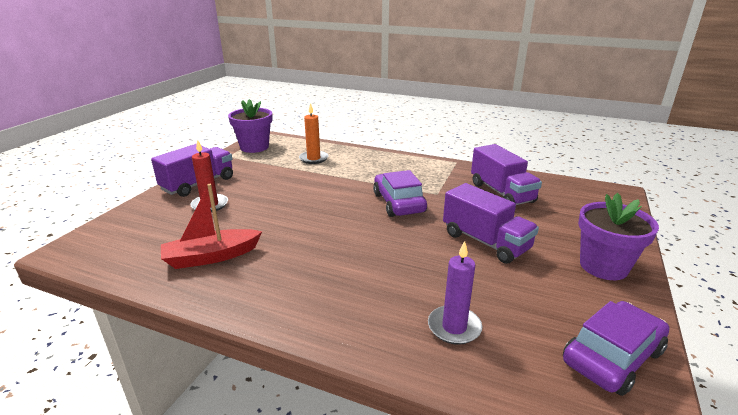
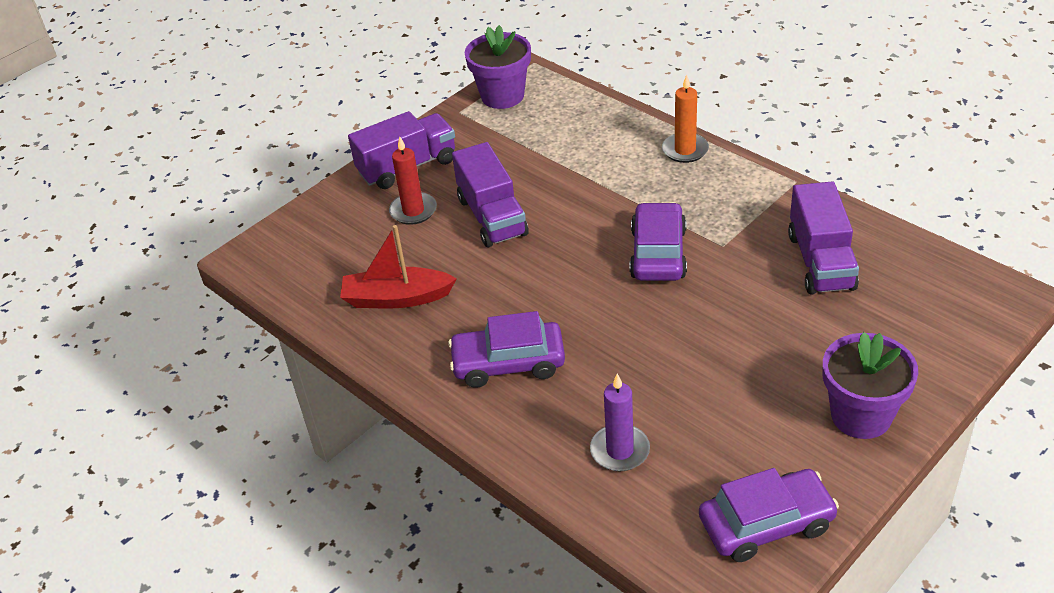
camera: 25 degrees right, 15 degrees up
(313, 158) = (579, 137): orange candle -> orange candle (685, 150)
(325, 283) = (508, 363): none -> purple car
(485, 242) = (734, 345): purple truck -> purple truck (492, 217)

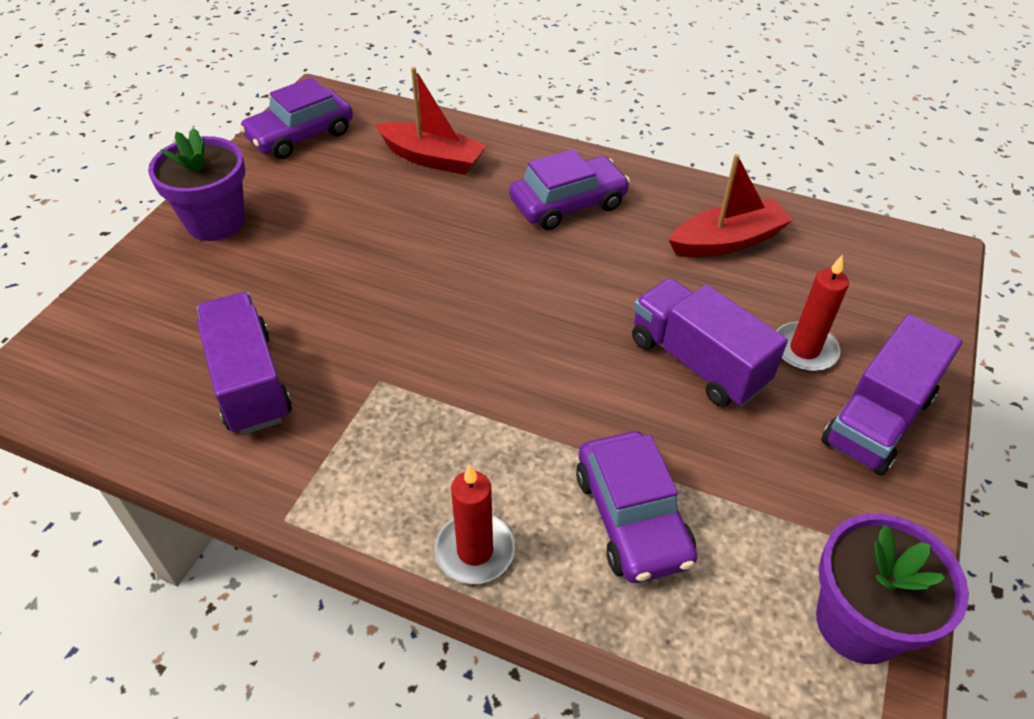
camera: 155 degrees right, 5 degrees up
(620, 450) = (432, 158): purple candle -> red boat
(658, 253) = (459, 352): purple car -> purple car (632, 517)
(685, 150) = (475, 551): orange candle -> red candle

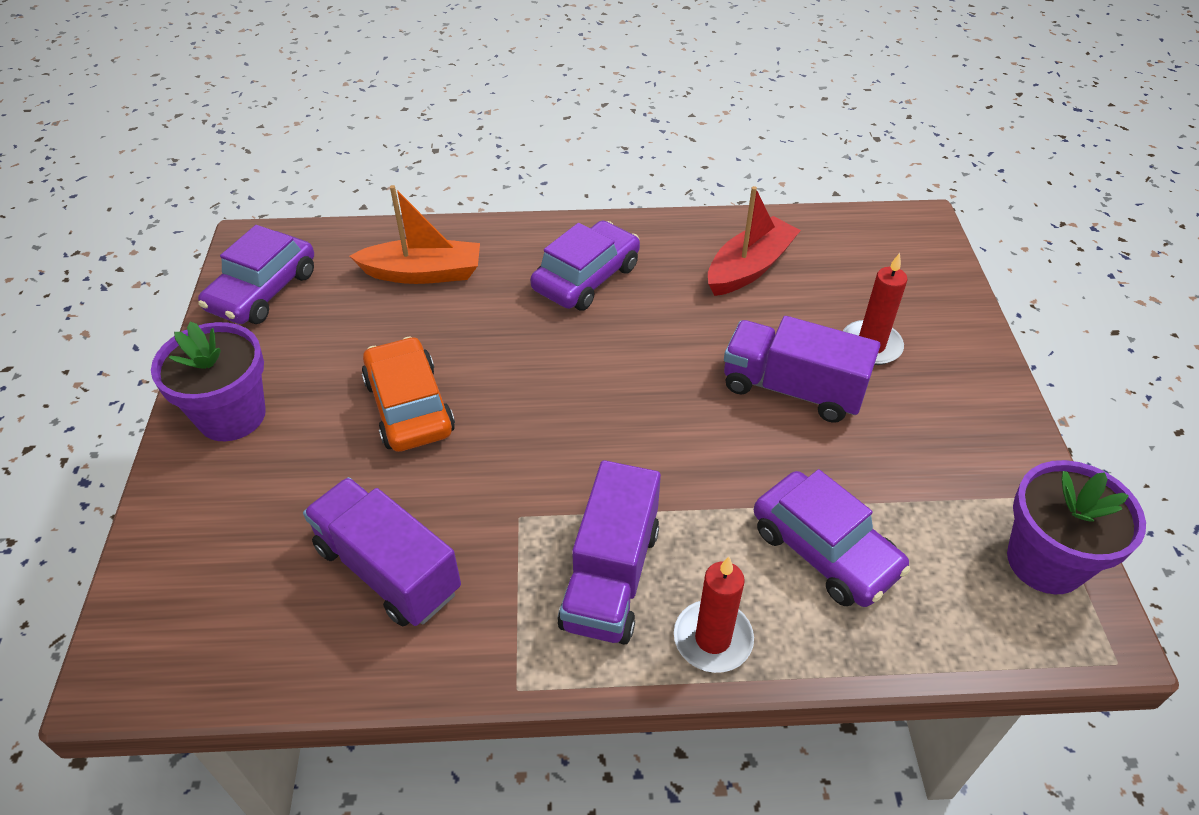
camera: 25 degrees left, 0 degrees up
(350, 260) = (409, 407): none -> orange car
(432, 158) = (423, 273): red boat -> orange boat
(877, 420) = (961, 386): purple truck -> purple truck (610, 577)

